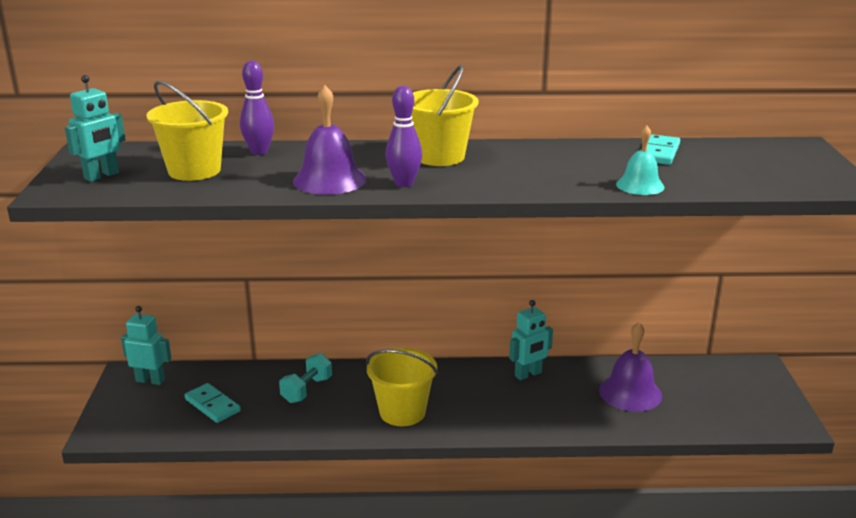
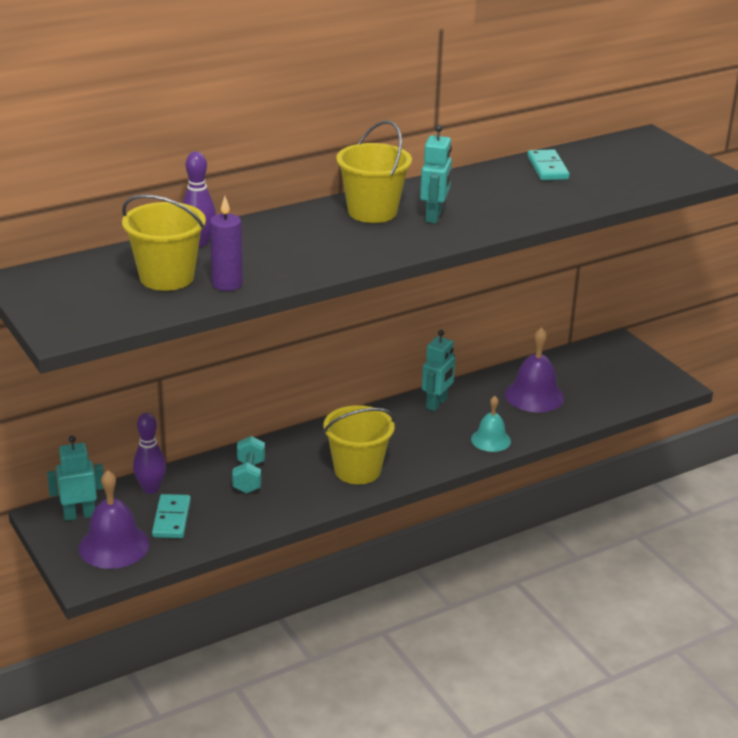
camera: 30 degrees left, 5 degrees up
(102, 176) = (83, 304): turquoise robot -> turquoise robot (434, 216)
(212, 405) = (171, 519): turquoise domino -> turquoise domino turned 75 degrees clockwise
(233, 185) = (227, 284): none -> purple candle
(329, 180) = (307, 258): purple bell -> purple bell (114, 545)
(404, 183) = (377, 247): purple bowling pin -> purple bowling pin (151, 489)
(640, 185) = (566, 205): turquoise bell -> turquoise bell (491, 440)

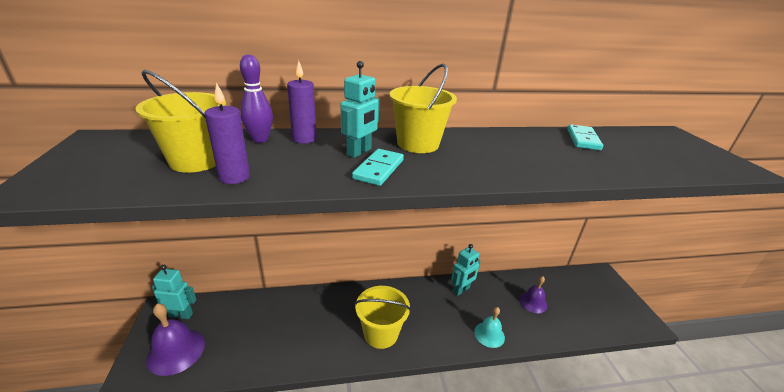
camera: 20 degrees right, 0 degrees up
(151, 489) = (239, 306): purple bowling pin -> none
(171, 519) = (231, 338): turquoise domino -> turquoise domino (378, 169)
(245, 231) = (304, 139): none -> purple candle
(249, 477) = (306, 316): turquoise dumbbell -> none
(434, 216) = (468, 157): turquoise robot -> turquoise robot (359, 152)
(534, 395) = (533, 302): purple bell -> purple bell, size x0.64

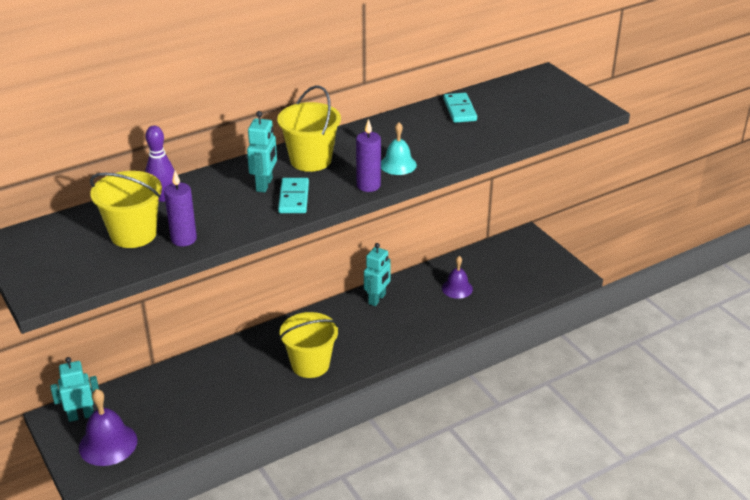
camera: 20 degrees left, 5 degrees up
(304, 139) = (202, 184): purple candle -> purple candle (368, 185)
(489, 334) = (420, 332): turquoise bell -> turquoise bell (398, 164)

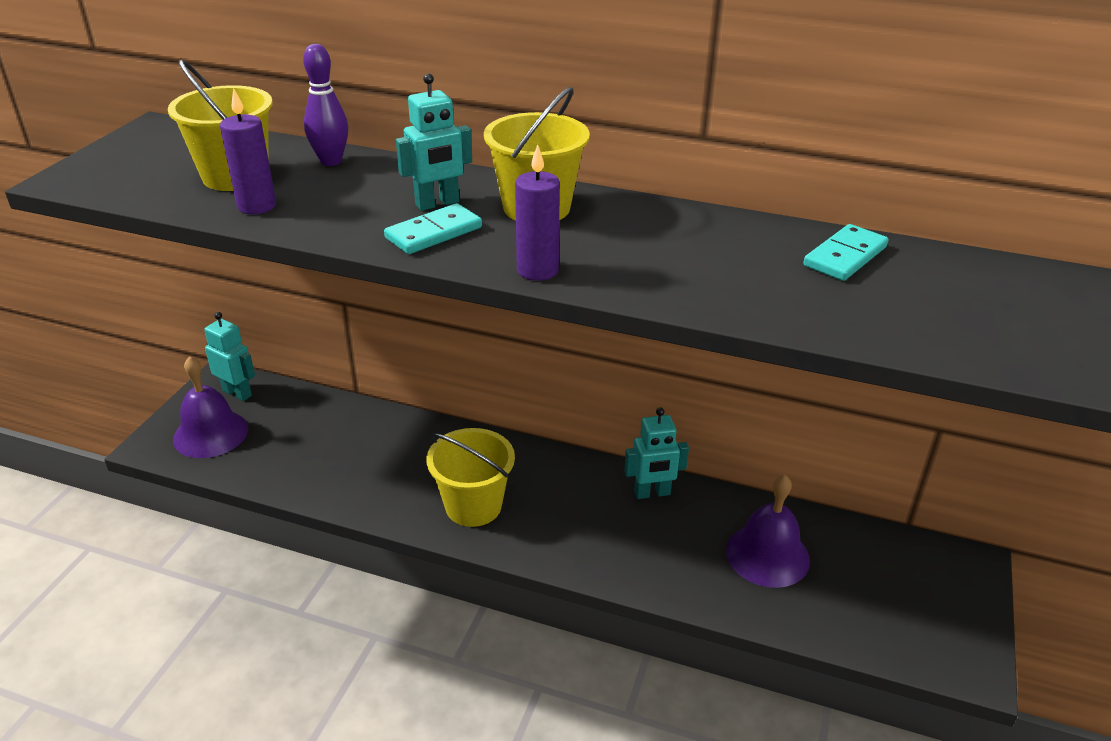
camera: 50 degrees right, 0 degrees up
(398, 164) = (623, 270): turquoise bell -> none
(457, 288) = (767, 555): purple bell -> purple bell, size x1.57

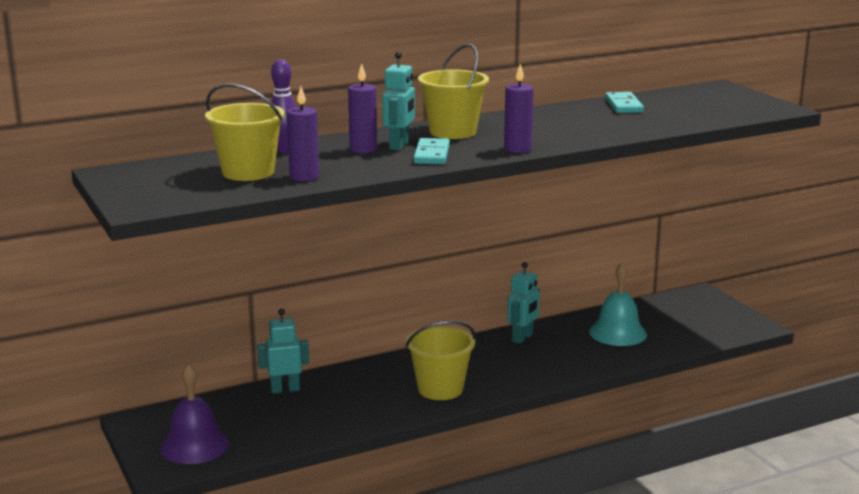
camera: 45 degrees left, 15 degrees down
(237, 393) = (166, 420): turquoise robot -> turquoise robot (285, 389)
(394, 193) = (363, 149): none -> purple candle
(767, 555) = (617, 333): purple bell -> turquoise bell

